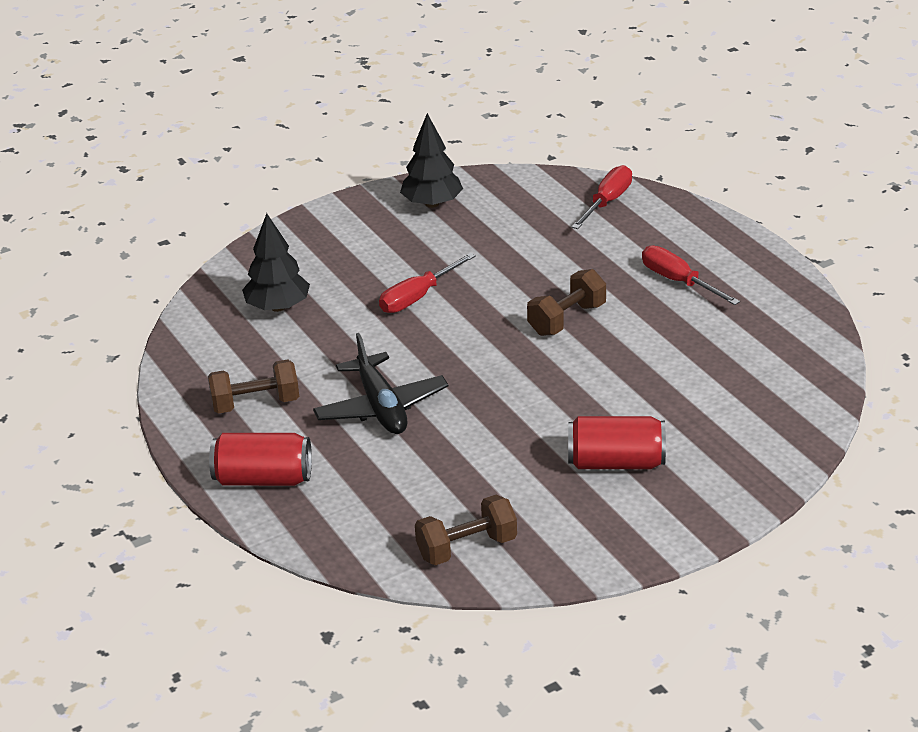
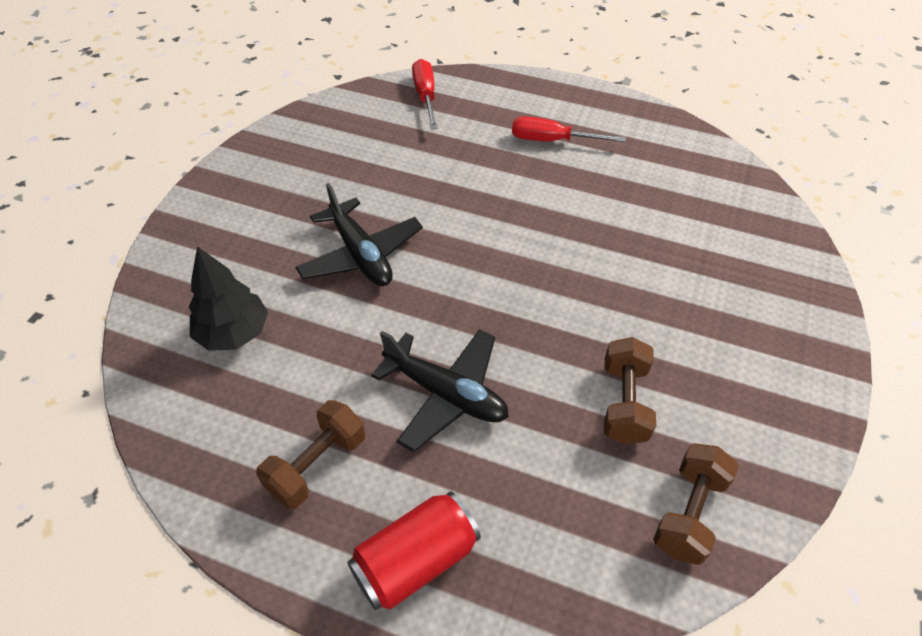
camera: 40 degrees left, 15 degrees up
(418, 297) = (361, 255): red screwdriver -> black plane
(432, 203) = (282, 157): black tree -> none
(567, 319) = (508, 215): brown dumbbell -> brown dumbbell (624, 403)
(616, 462) = (697, 335): red can -> none

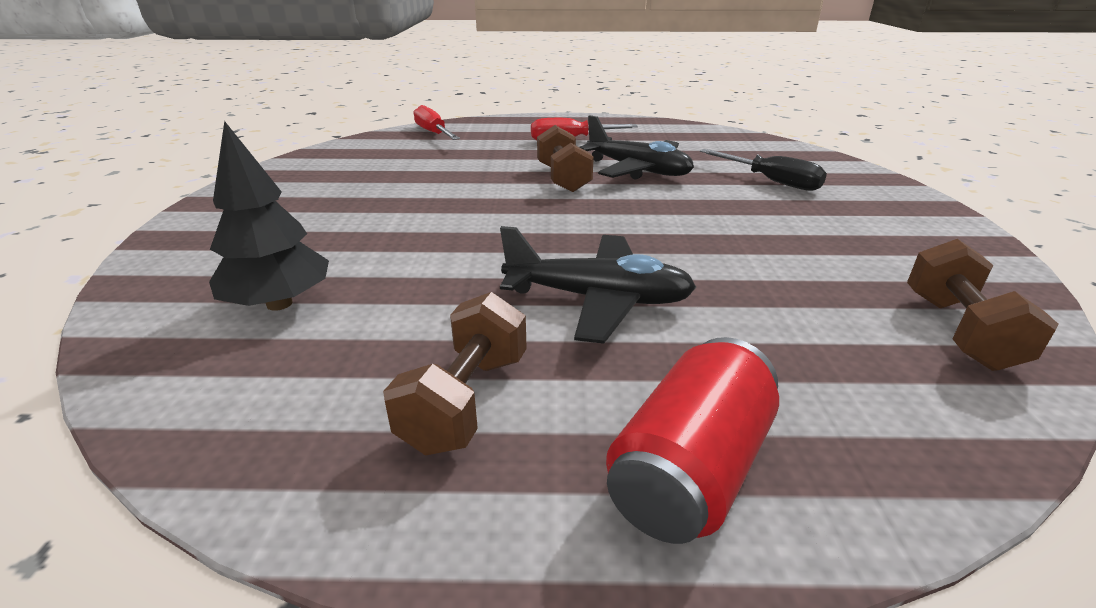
camera: 20 degrees left, 20 degrees down
(361, 255) = (422, 222): black plane -> black plane (637, 170)
(624, 403) = (796, 267): brown dumbbell -> brown dumbbell (563, 178)
(703, 270) = (771, 181): none -> black screwdriver

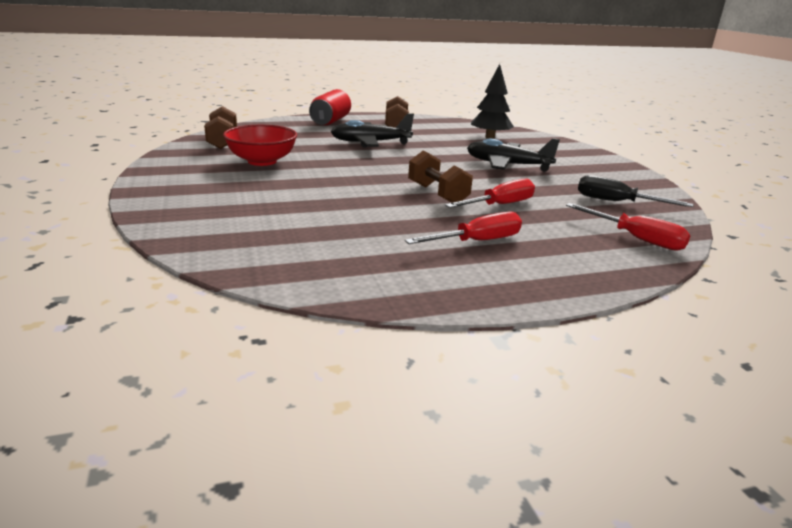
camera: 160 degrees right, 5 degrees down
(507, 163) = (500, 205): none -> red screwdriver
(637, 170) = (381, 206): black plane -> black plane (507, 165)
(771, 181) = (261, 203): black screwdriver -> black screwdriver (616, 202)
(815, 252) = (262, 161): none -> red bowl

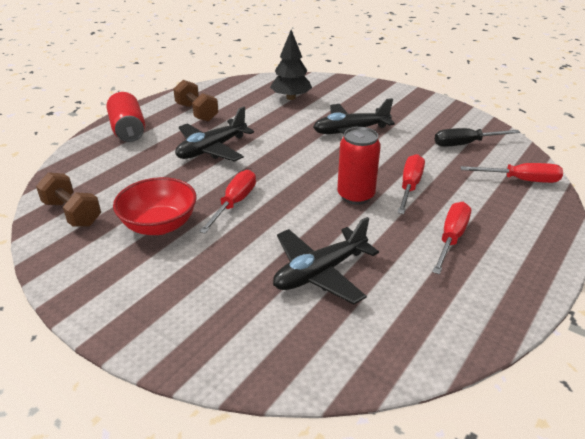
camera: 35 degrees left, 10 degrees up
(323, 216) = (320, 272): none -> black plane
(332, 168) = (234, 203): none -> red screwdriver
(437, 194) = (355, 195): brown dumbbell -> red can

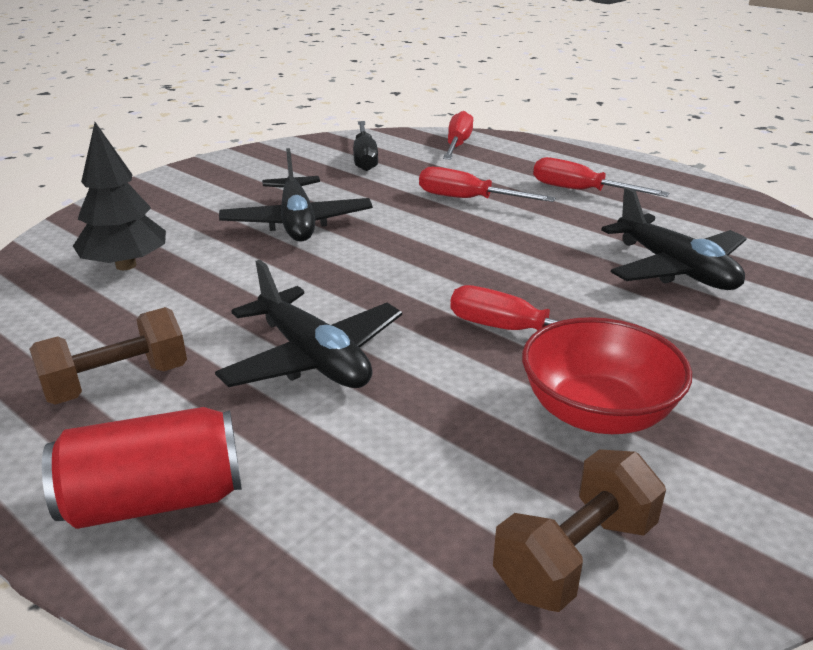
camera: 85 degrees left, 5 degrees down
(355, 195) = (491, 234): red can -> none

